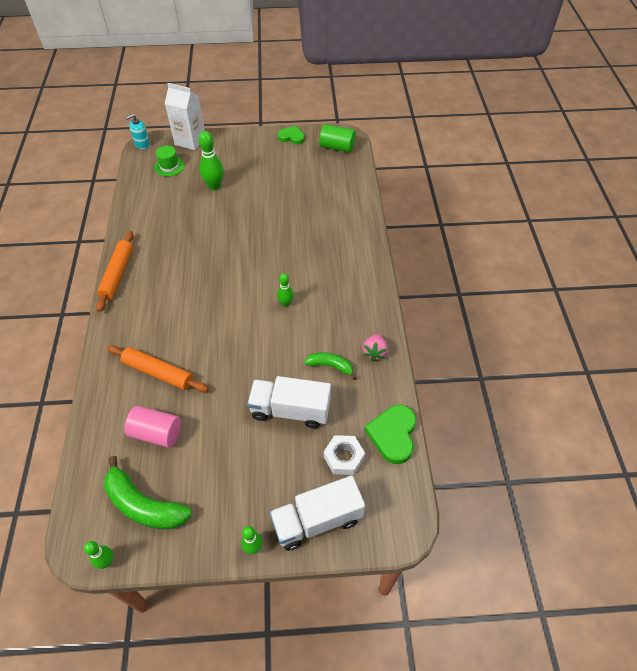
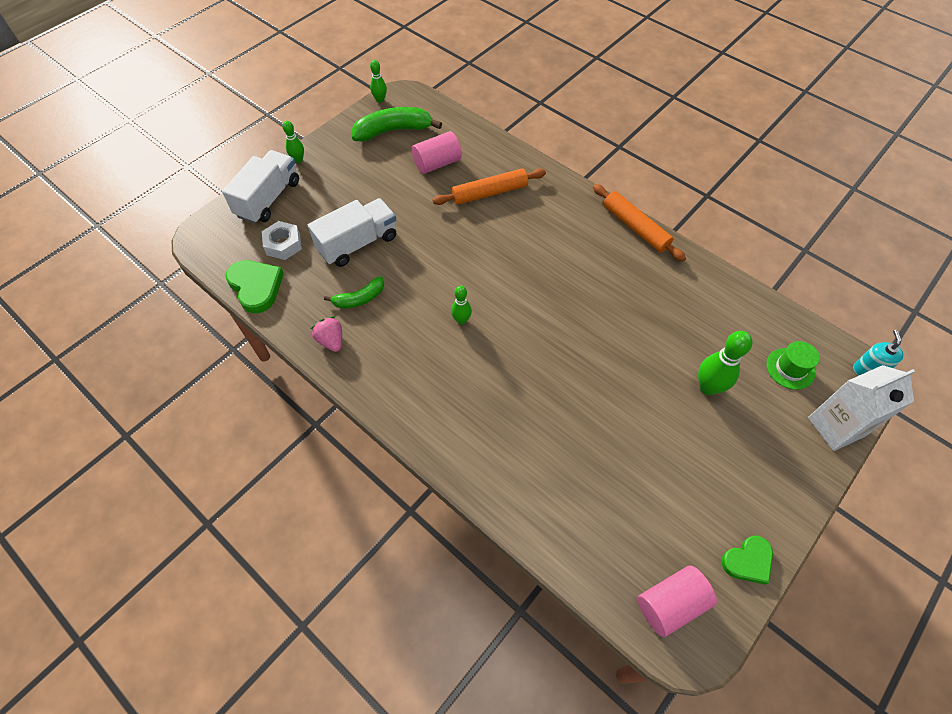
camera: 135 degrees right, 5 degrees up
(337, 147) = (670, 603): green cylinder -> pink cylinder

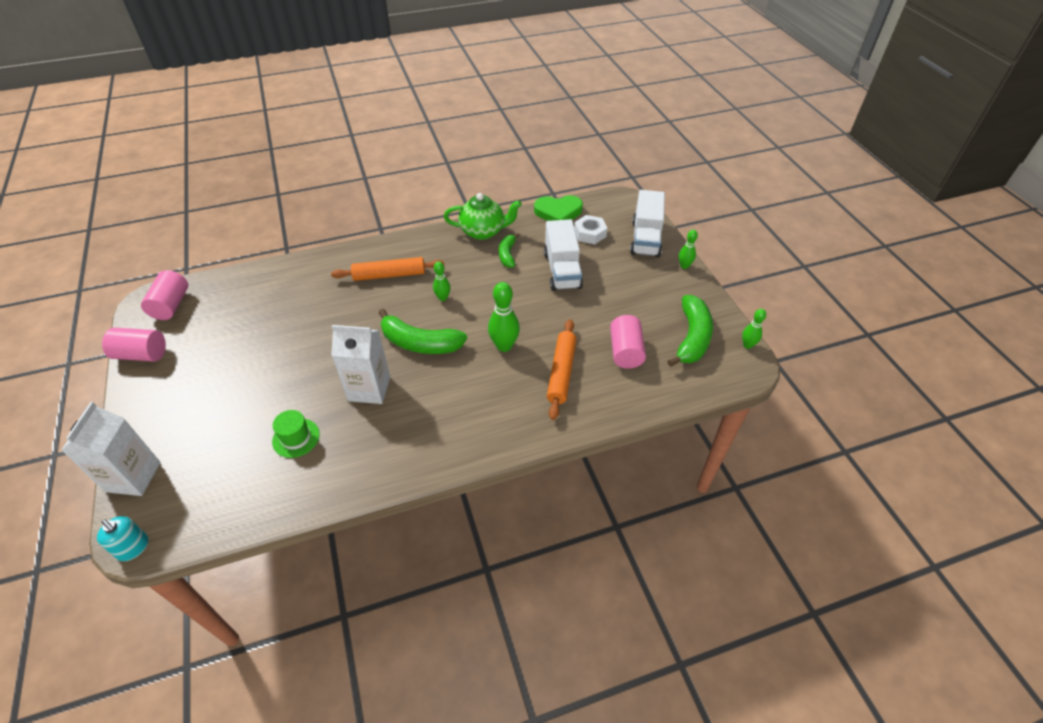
camera: 120 degrees right, 10 degrees down
(268, 199) = (645, 238): white truck -> white truck turned 45 degrees clockwise
(331, 341) = (483, 232): pink strawberry -> green teapot
(532, 305) = (420, 343): none -> green banana
(609, 312) = (369, 388): none -> white carton
(635, 227) = (435, 464): orange rolling pin -> orange rolling pin (389, 275)
(708, 387) = (250, 412): green bowling pin -> green bowling pin (504, 346)
(748, 561) = (141, 354): green heart -> pink cylinder
(790, 368) = (201, 484): green hat -> green hat (296, 438)

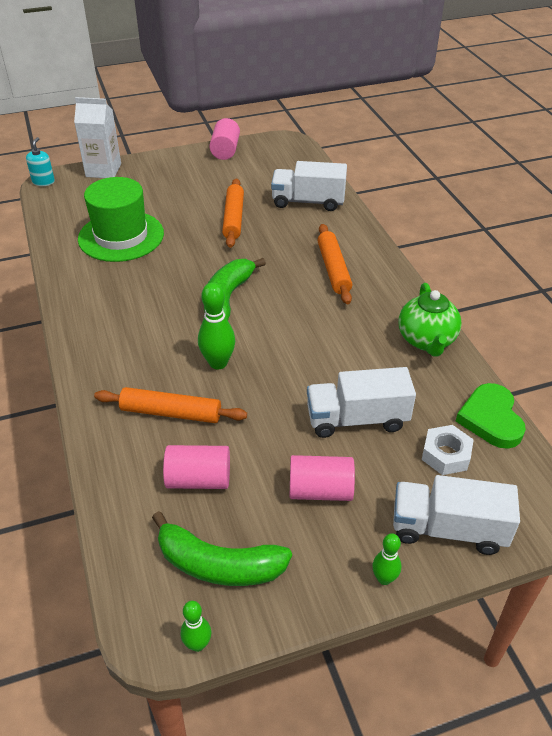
camera: 90 degrees right, 5 degrees down
(133, 547) = (43, 182): turquoise soap dispenser -> turquoise soap dispenser turned 150 degrees clockwise
(171, 305) = (283, 153): pink cylinder -> pink cylinder (320, 490)
(277, 288) = (308, 201): none -> white truck
(289, 343) = (233, 218): none -> orange rolling pin
(296, 438) = (121, 236): green hat -> green hat, size x2.11
(369, 388) = (169, 270): white carton -> none
(443, 298) = (297, 311): green bowling pin -> none
(507, 255) = (382, 364): green banana -> none

